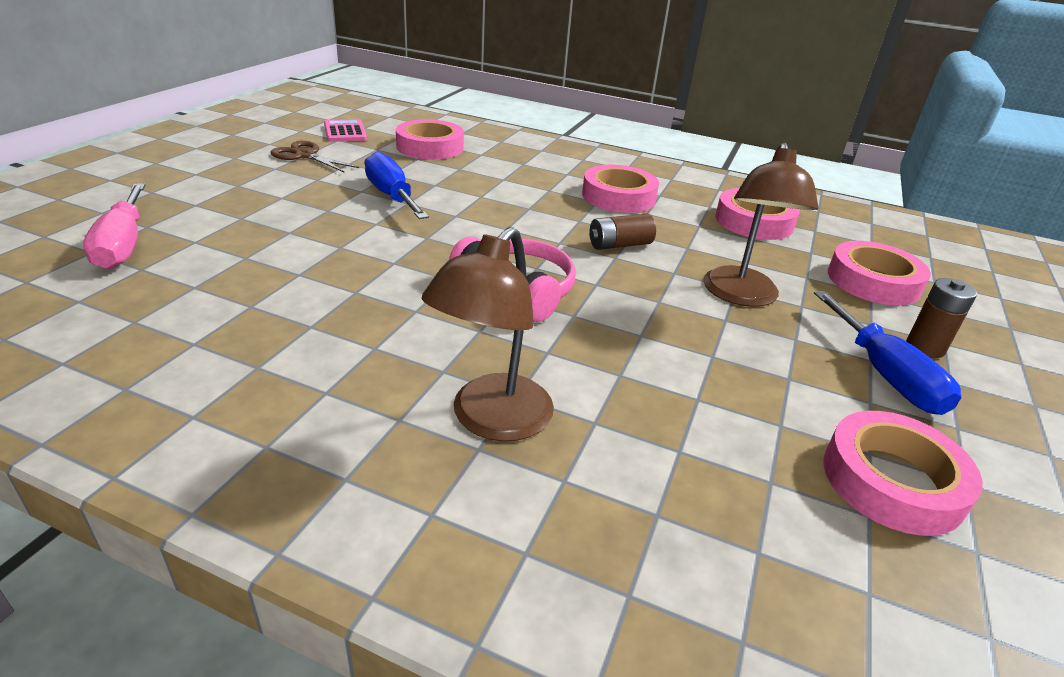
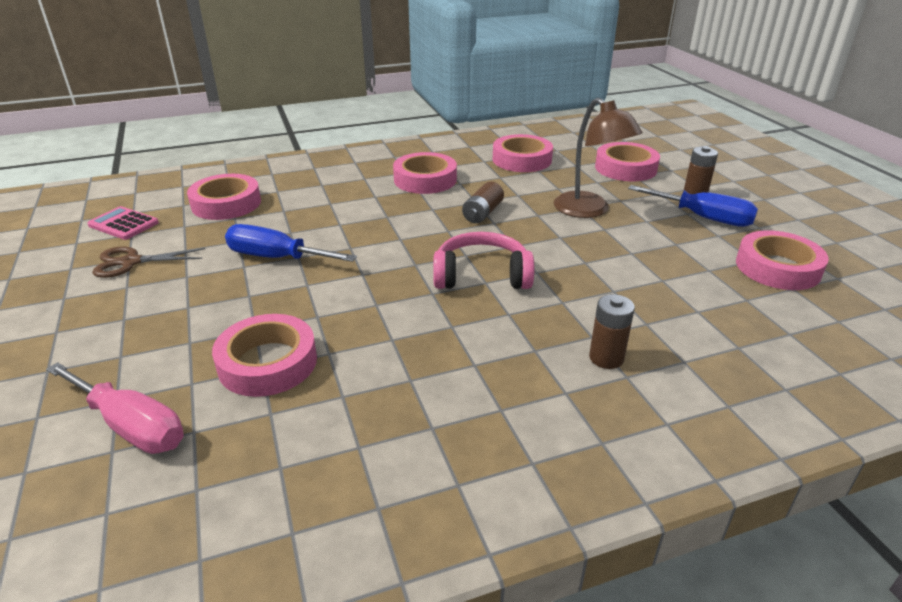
camera: 40 degrees left, 0 degrees up
(254, 256) = (267, 362): none -> pink tape
(491, 420) = (606, 358): brown lamp -> brown battery

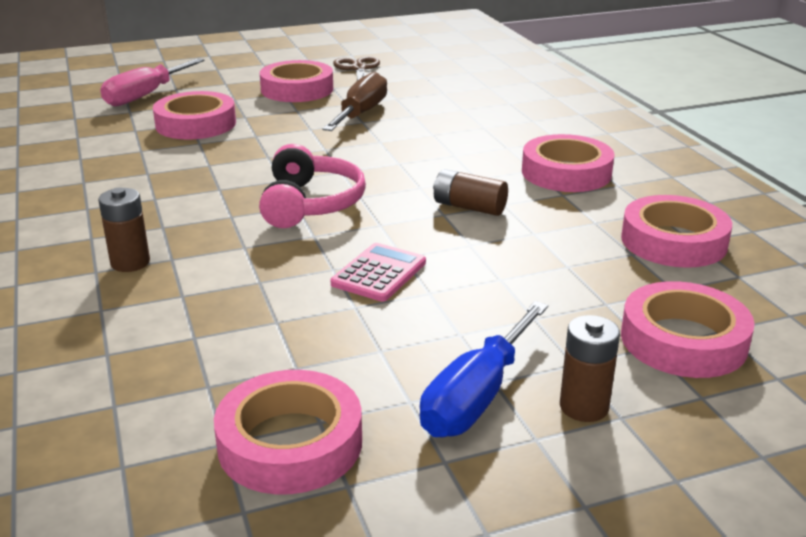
camera: 90 degrees right, 5 degrees down
(123, 224) = (426, 58): pink calculator -> pink calculator (379, 273)
(226, 203) = (474, 86): pink tape -> pink tape (297, 89)
(276, 258) = (361, 114): blue screwdriver -> brown screwdriver
(589, 210) = (489, 285): brown lamp -> none

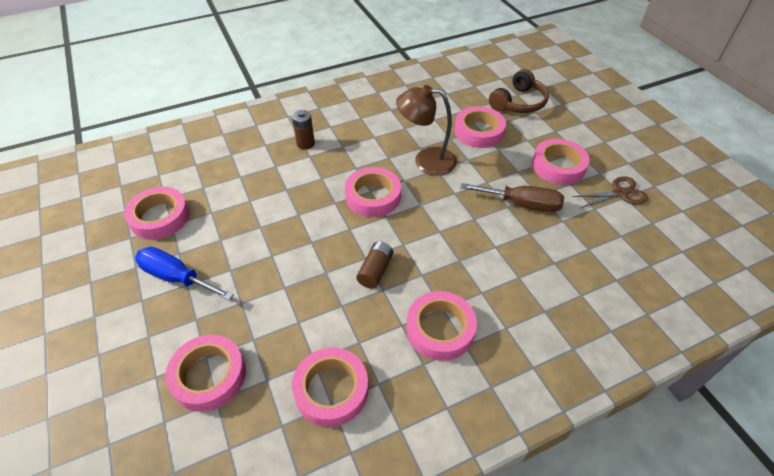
camera: 85 degrees right, 20 degrees up
(145, 95) = (518, 102): pink screwdriver -> brown headphones
(243, 162) = (426, 161): none -> brown lamp
(310, 204) = (373, 196): pink headphones -> pink tape
(379, 273) = (292, 233): pink calculator -> none
(584, 407) = (159, 320): brown battery -> none

